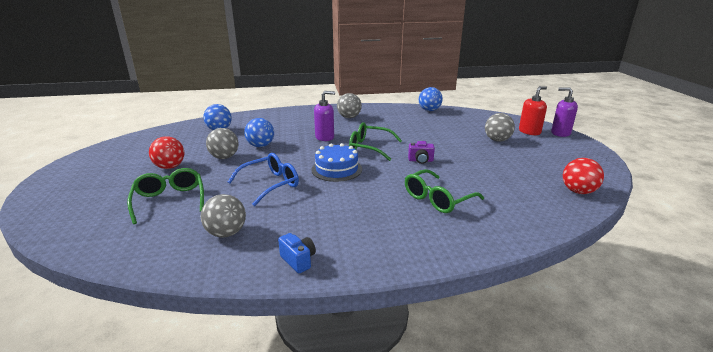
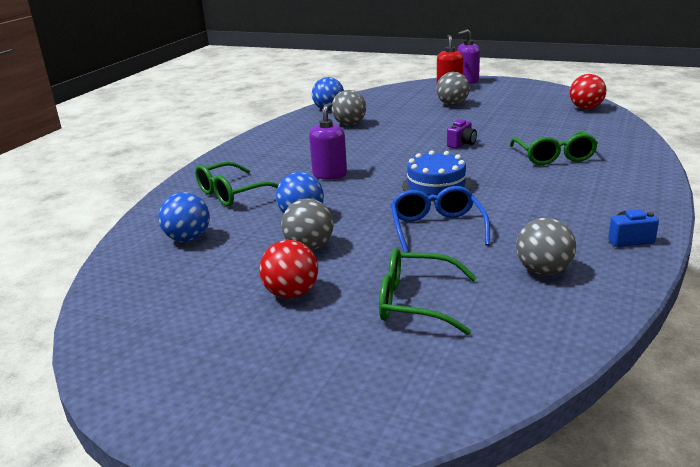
camera: 55 degrees left, 0 degrees up
(349, 117) = (282, 150): grey ball -> grey ball (349, 124)
(369, 148) = (396, 158): green glasses -> green glasses (232, 194)

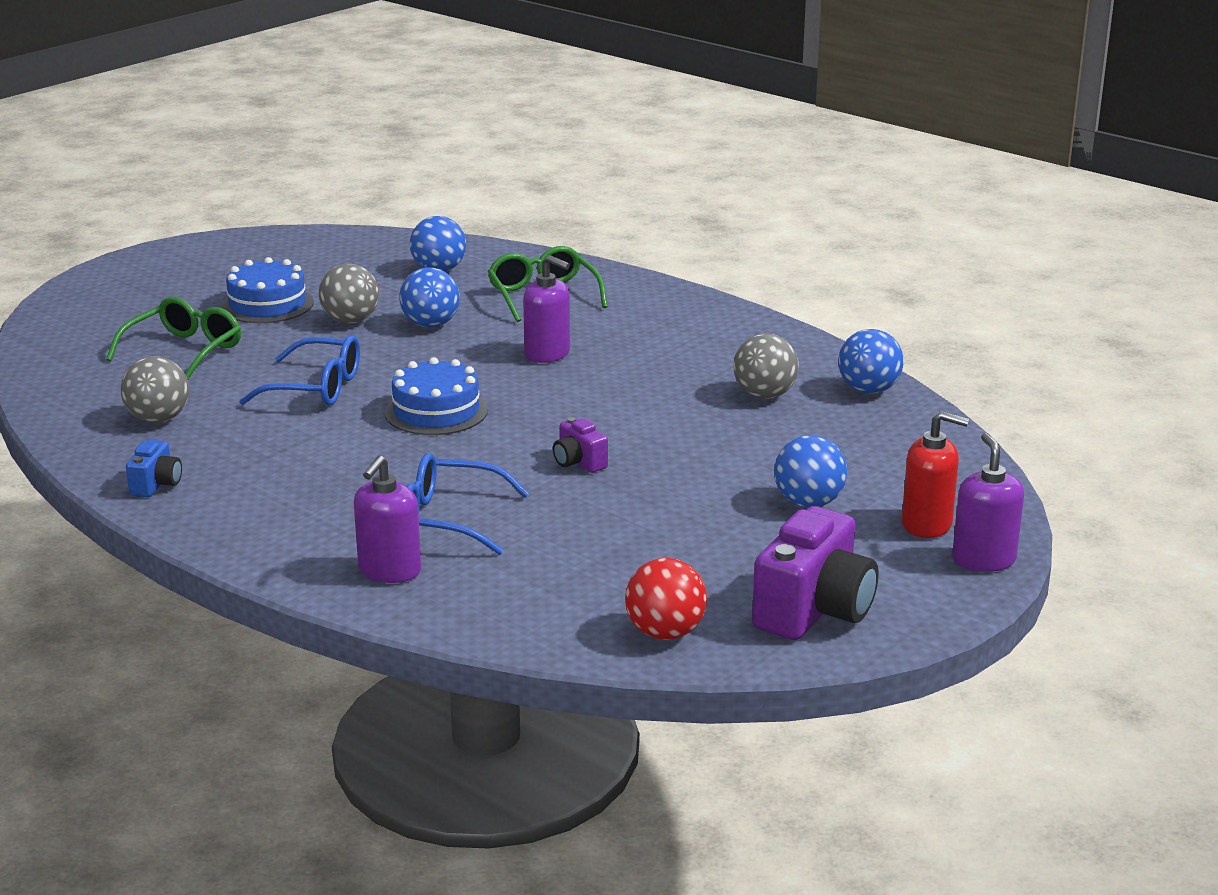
camera: 105 degrees right, 0 degrees up
(291, 293) = (267, 304): red ball -> blue cake
(452, 104) = (808, 503): grey ball -> blue ball
(537, 94) = (814, 611): none -> purple camera
(554, 157) = (448, 519): green glasses -> blue glasses
(618, 157) = (389, 571): none -> purple soap dispenser

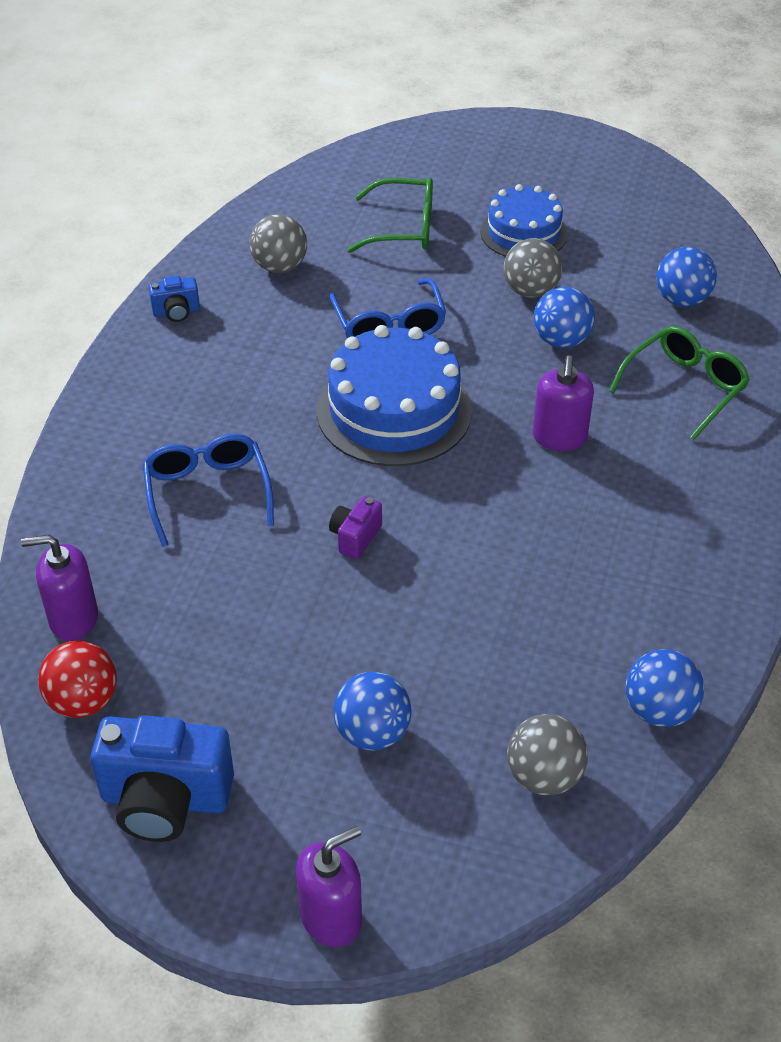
camera: 65 degrees right, 20 degrees up
(389, 571) = (108, 491): purple soap dispenser -> purple soap dispenser (73, 618)
(436, 411) = (394, 411): blue cake -> blue cake, size x1.57
(764, 395) = (585, 626): grey ball -> grey ball (544, 776)
(814, 611) = (165, 800): purple camera -> blue camera
(927, 524) = (381, 846): red soap dispenser -> none

